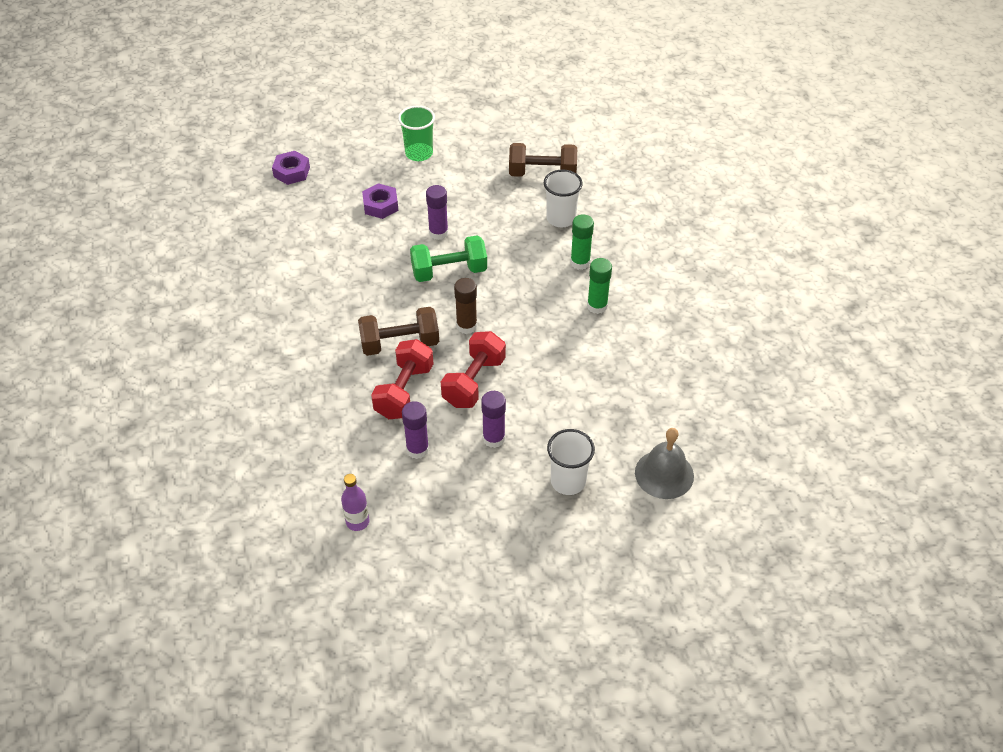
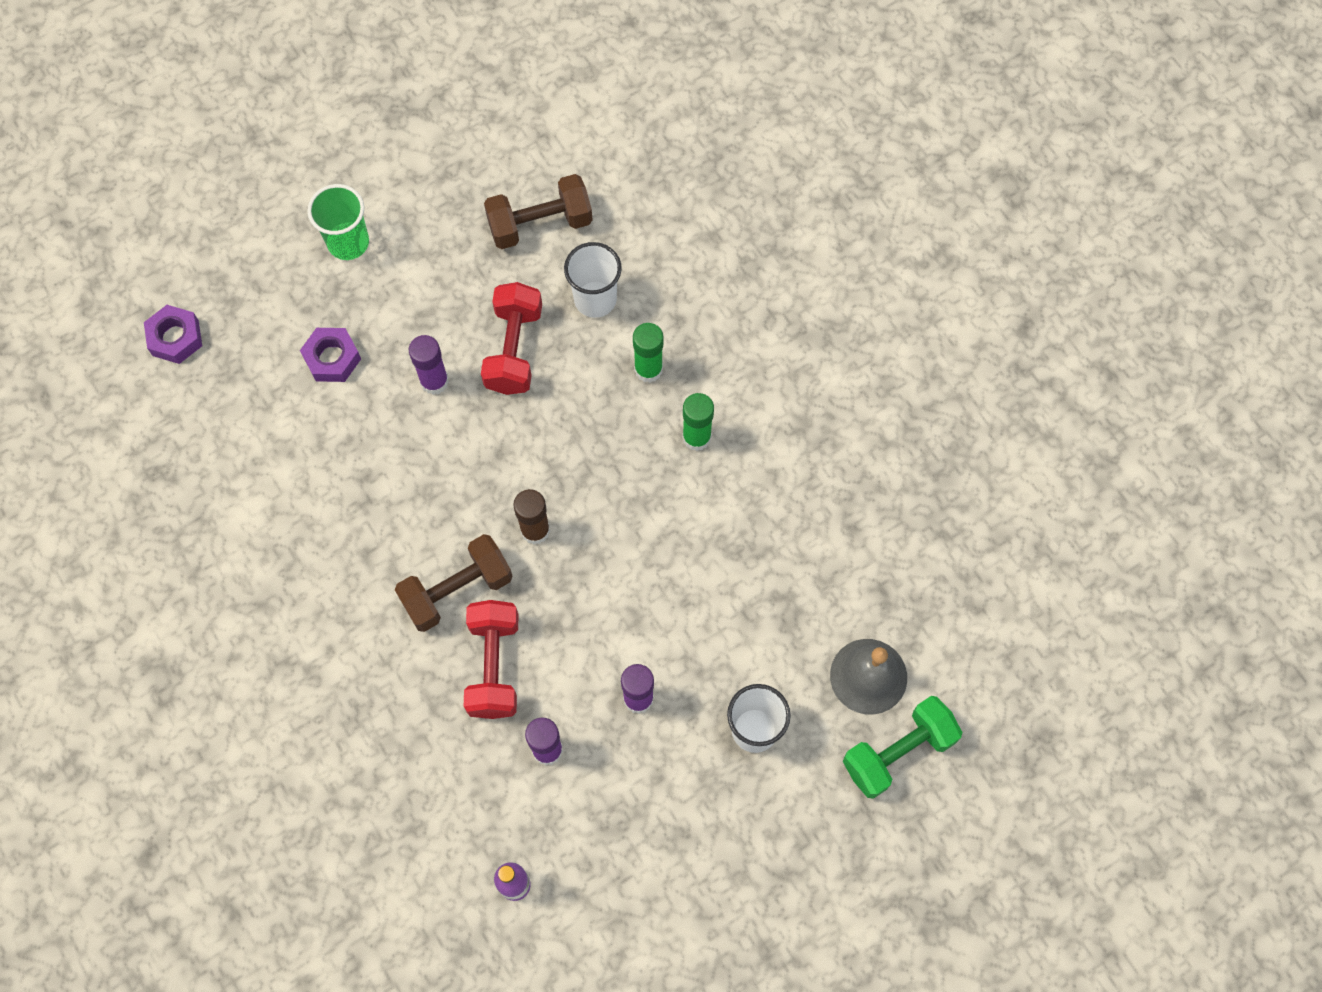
camera: 20 degrees left, 20 degrees up
(449, 271) = (476, 445): green dumbbell -> green dumbbell (898, 752)
(474, 382) = (579, 618): red dumbbell -> red dumbbell (514, 349)

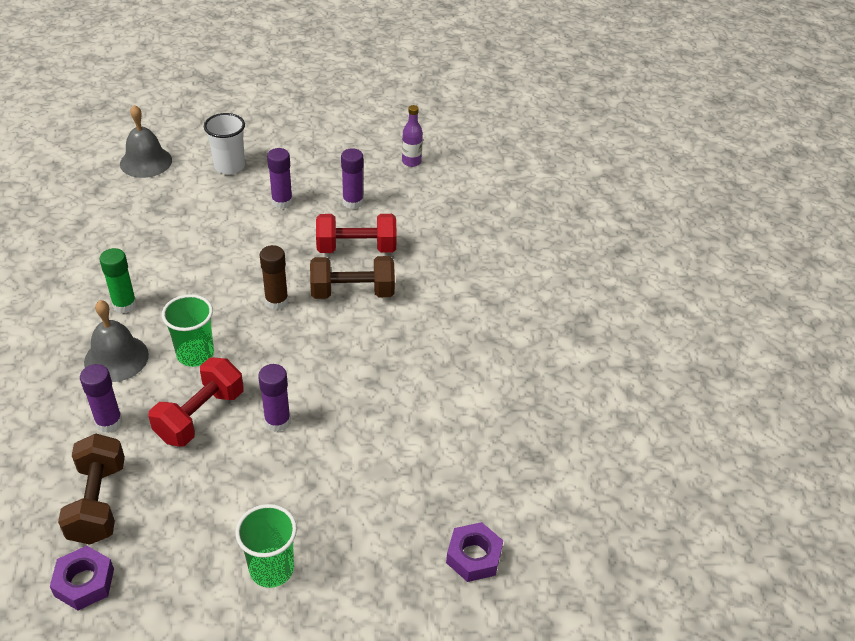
camera: 155 degrees left, 25 degrees down
(332, 358) = (347, 475): purple nut -> purple nut (84, 582)
(494, 666) = (356, 248): red dumbbell -> red dumbbell turned 60 degrees clockwise
(540, 224) = (98, 502): brown dumbbell -> brown dumbbell turned 75 degrees clockwise
(572, 415) = (195, 354): none -> green cup
(595, 299) = (109, 422): white cup -> purple glue stick
(648, 369) = (116, 358): green glue stick -> grey bell
(898, 752) = (163, 131): green dumbbell -> none

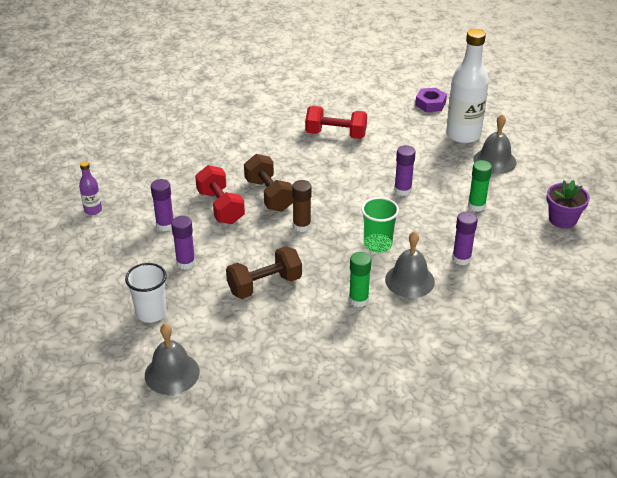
camera: 110 degrees left, 5 degrees down
(84, 582) = (562, 219): purple nut -> purple flower pot
(98, 502) = (516, 237): brown dumbbell -> brown dumbbell (264, 285)
(189, 489) = (476, 206): none -> green glue stick
(200, 416) = (424, 222): red dumbbell -> red dumbbell (336, 134)
(271, 569) = (494, 161): green cup -> grey bell
(362, 560) = (463, 135): none -> white bottle

